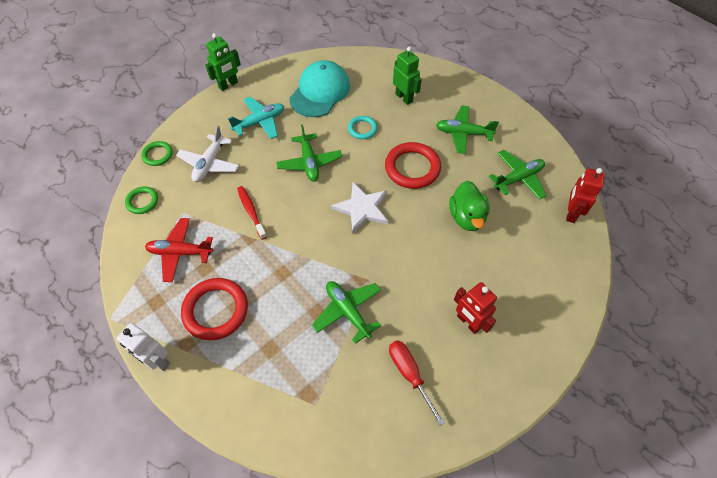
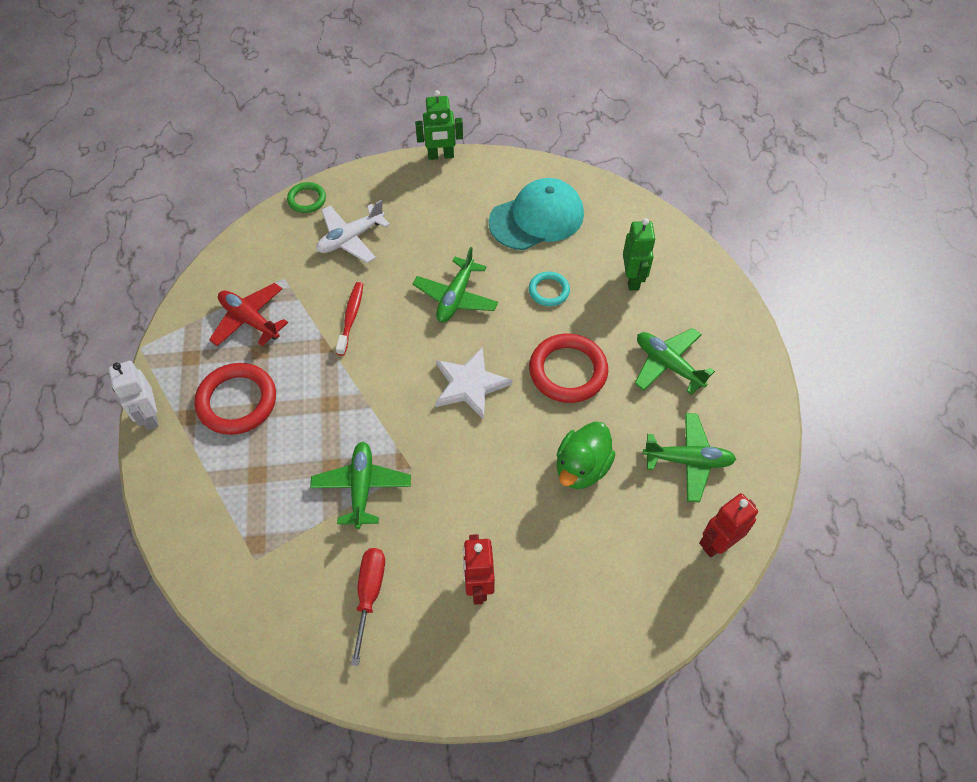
camera: 35 degrees right, 0 degrees up
(142, 201) = (255, 243): green ring -> none
(260, 122) = (440, 219): turquoise plane -> none

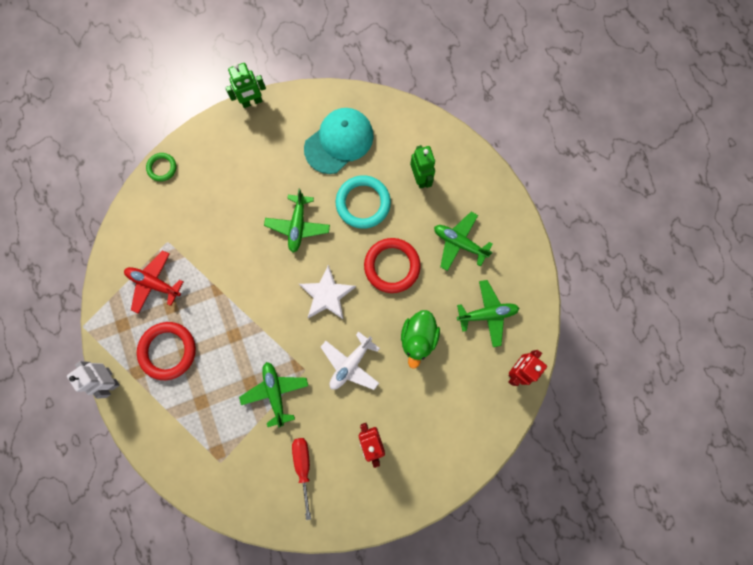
camera: 15 degrees left, 20 degrees up
(350, 238) = (206, 195): white plane -> white plane (350, 364)
(351, 317) = (227, 262): red toothbrush -> none
(549, 291) = (363, 203): turquoise ring -> turquoise ring, size x1.80

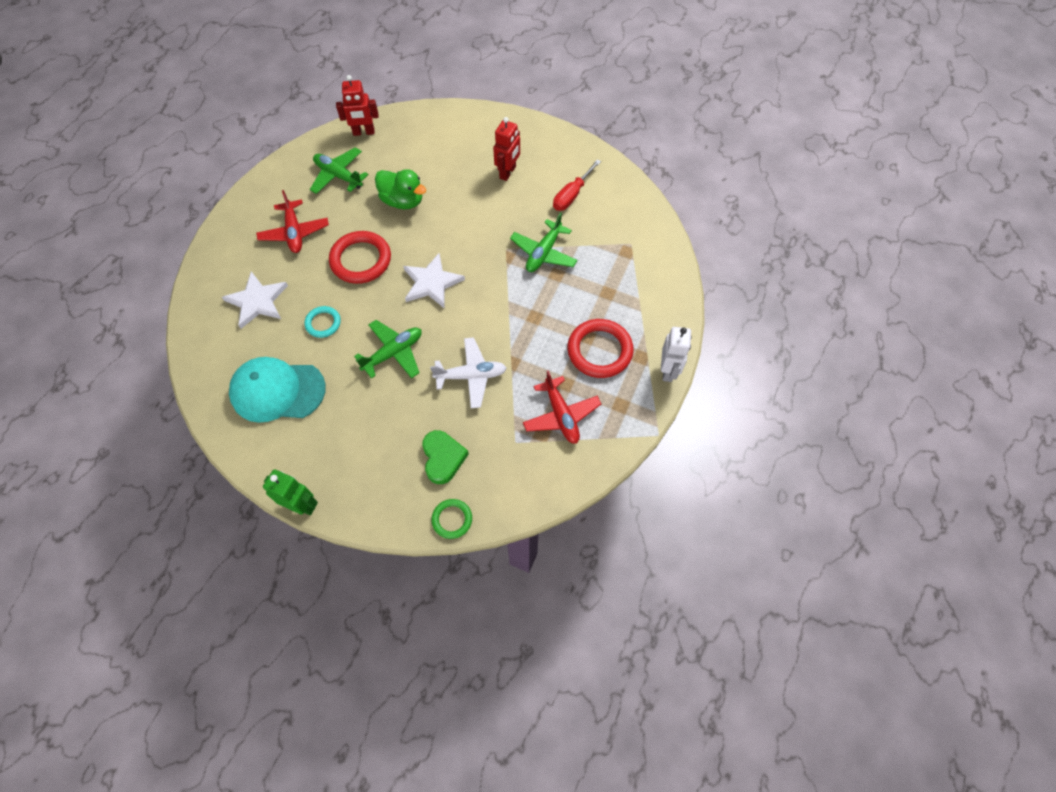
camera: 135 degrees left, 15 degrees down
(201, 194) = (443, 458): none -> green heart
(350, 364) = (469, 225): white plane -> white plane (471, 376)
(363, 203) = (323, 323): turquoise ring -> turquoise ring, size x0.55
(418, 338) = (403, 201): green duck -> green duck turned 60 degrees clockwise
(420, 178) = (257, 301): green robot -> white star
(459, 243) = (294, 232): green plane -> red plane

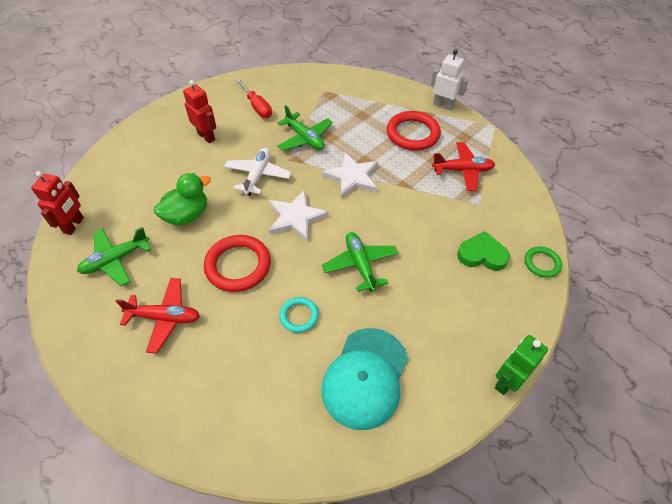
camera: 70 degrees left, 10 degrees down
(257, 301) = (238, 375): white star -> white star (352, 177)
(471, 376) = (406, 215): white plane -> white plane (258, 175)

